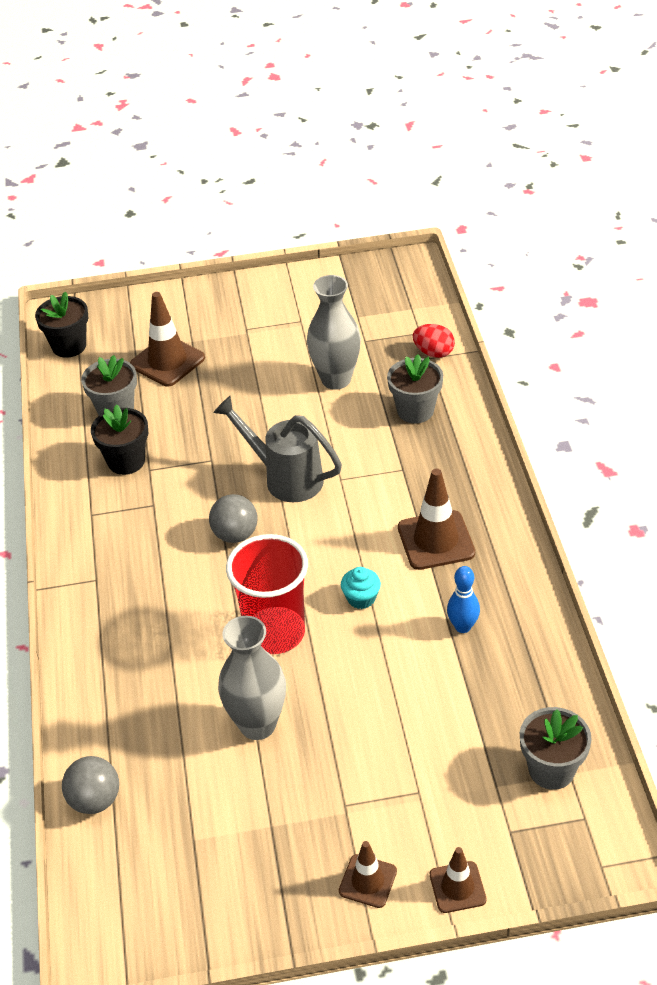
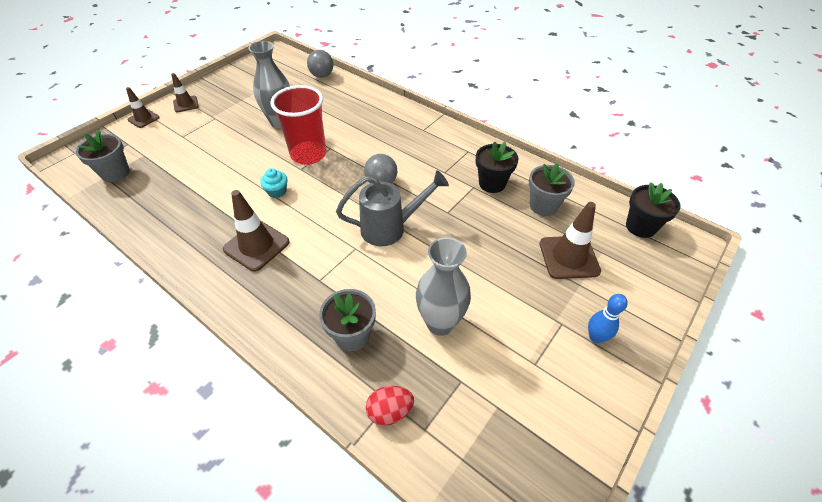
camera: 135 degrees right, 5 degrees up
(463, 627) = (204, 208): blue bowling pin -> blue bowling pin (595, 337)

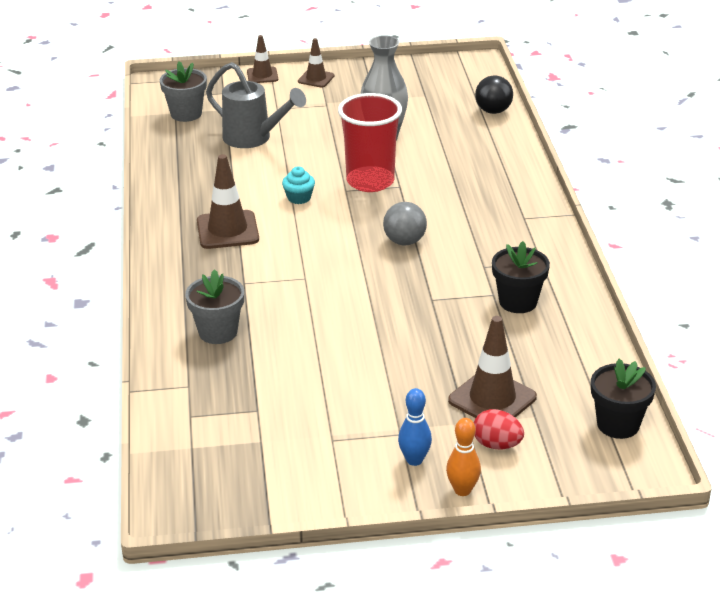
camera: 45 degrees right, 15 degrees down
(322, 75) = (493, 111): grey ball -> black ball
(390, 228) = (358, 281): grey watering can -> grey watering can (253, 138)
(390, 411) = (180, 391): red egg -> red egg (497, 445)
(440, 323) = (297, 368): grey vase -> none
(543, 206) = (540, 349): grey flower pot -> none
(646, 337) = (462, 490): none -> orange bowling pin

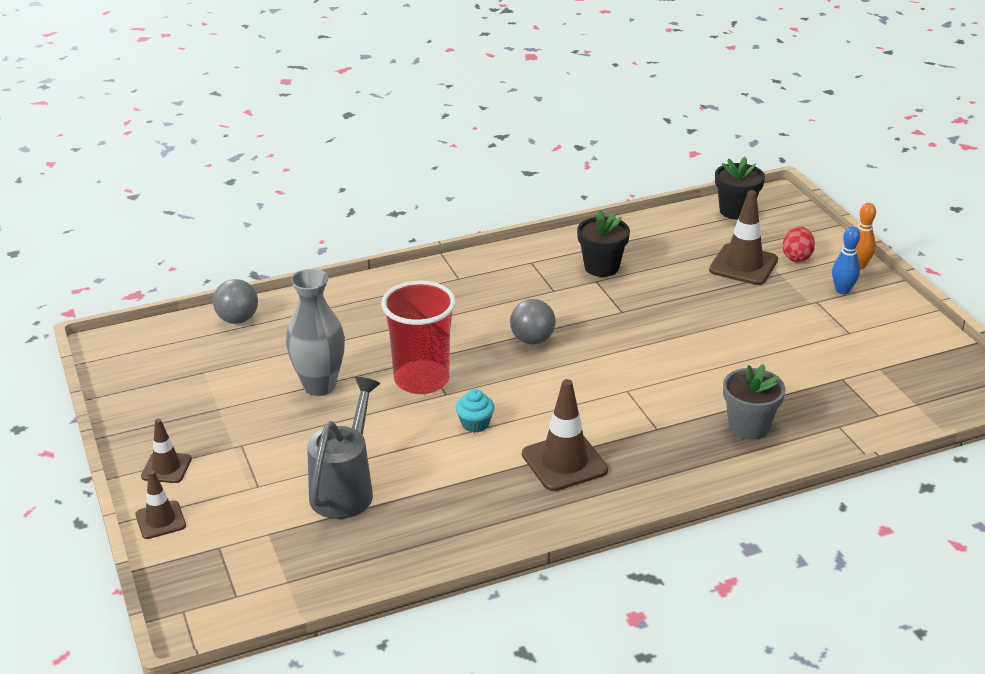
camera: 105 degrees left, 0 degrees up
(186, 114) = (290, 569): grey flower pot -> none
(493, 111) = (237, 319): black ball -> grey ball

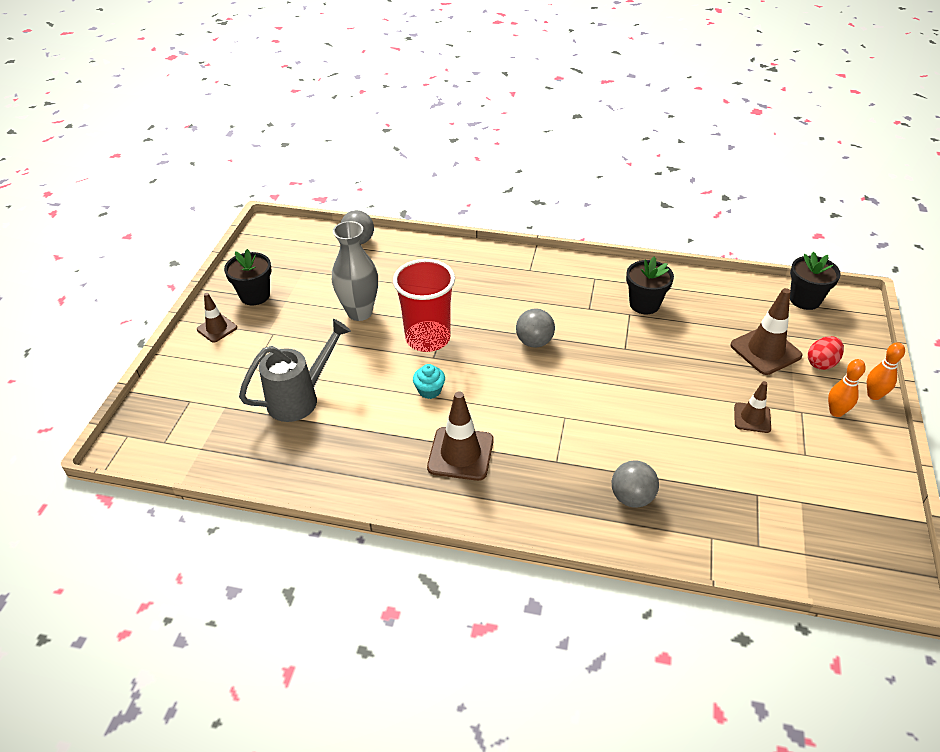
camera: 35 degrees right, 10 degrees up
(160, 520) = (178, 364): brown traffic cone -> brown traffic cone (752, 418)
(174, 418) = (255, 295): none -> black flower pot
(748, 426) = (632, 497): grey flower pot -> grey ball
(842, 290) = (836, 412): blue bowling pin -> orange bowling pin

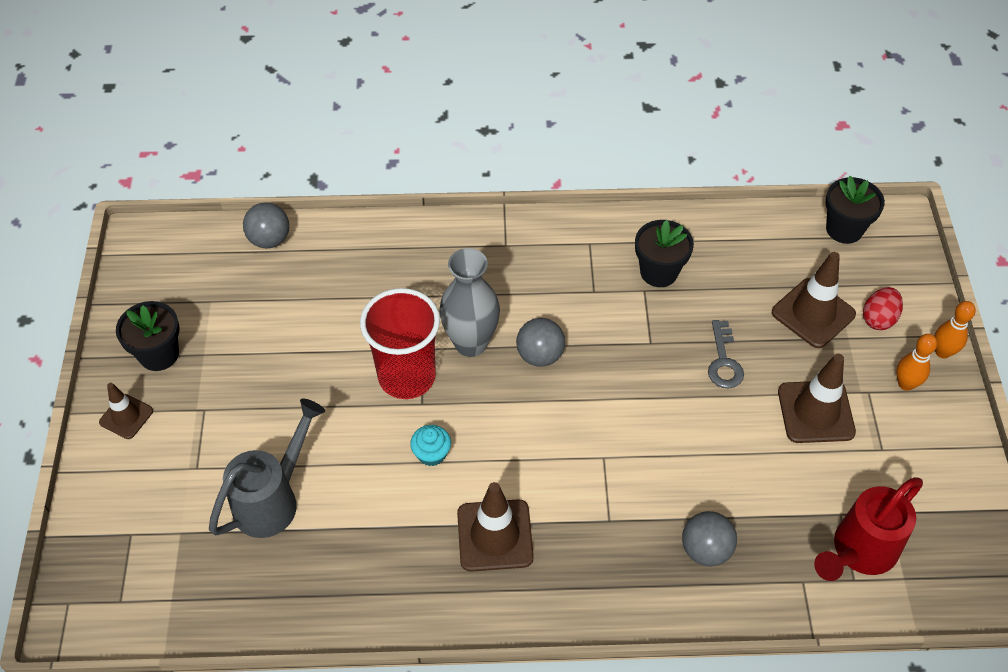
camera: 15 degrees left, 10 degrees up
(359, 312) = (307, 354): grey vase -> grey vase (471, 343)
(682, 370) = (724, 361): none -> grey key
(752, 418) = (815, 412): brown traffic cone -> brown traffic cone, size x1.66
(767, 525) = (858, 552): none -> red watering can

